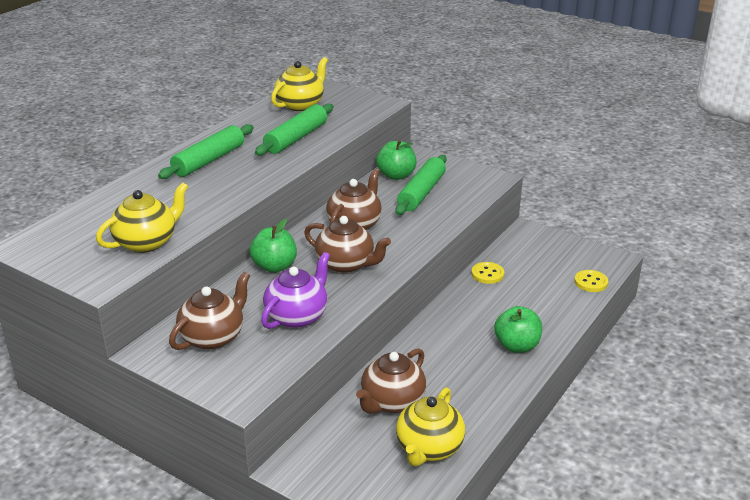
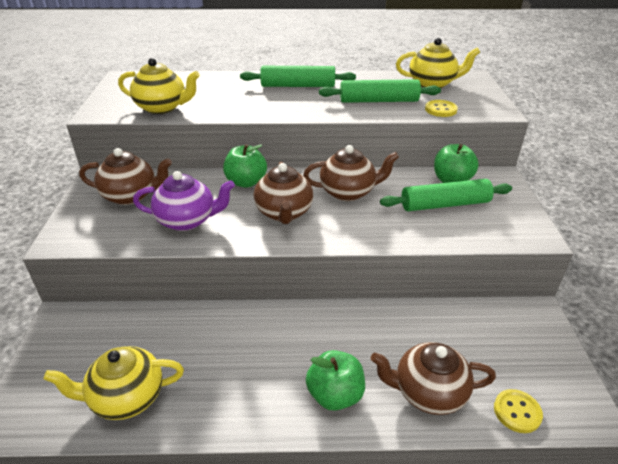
camera: 55 degrees right, 5 degrees up
(392, 402) = (179, 340): brown teapot -> brown teapot (428, 392)
(487, 274) = (429, 317): yellow button -> yellow button (440, 110)

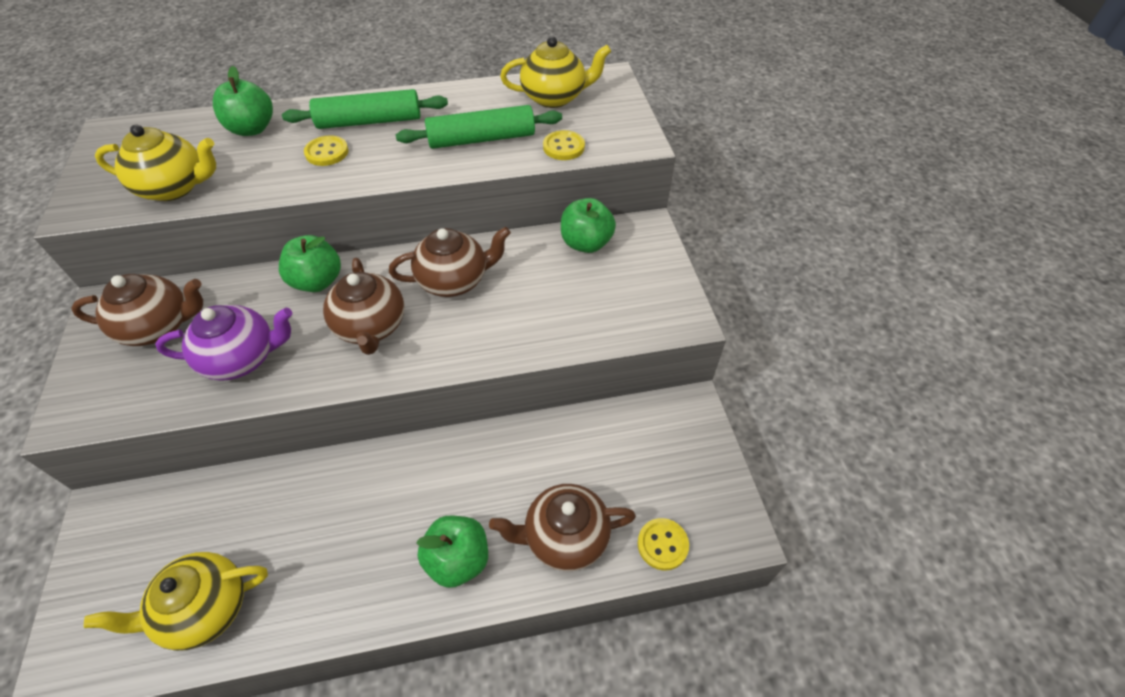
camera: 10 degrees left, 15 degrees up
(217, 83) = (252, 129): none -> green apple
(267, 99) = (327, 152): none -> yellow button
(445, 204) = (576, 285): green rolling pin -> none

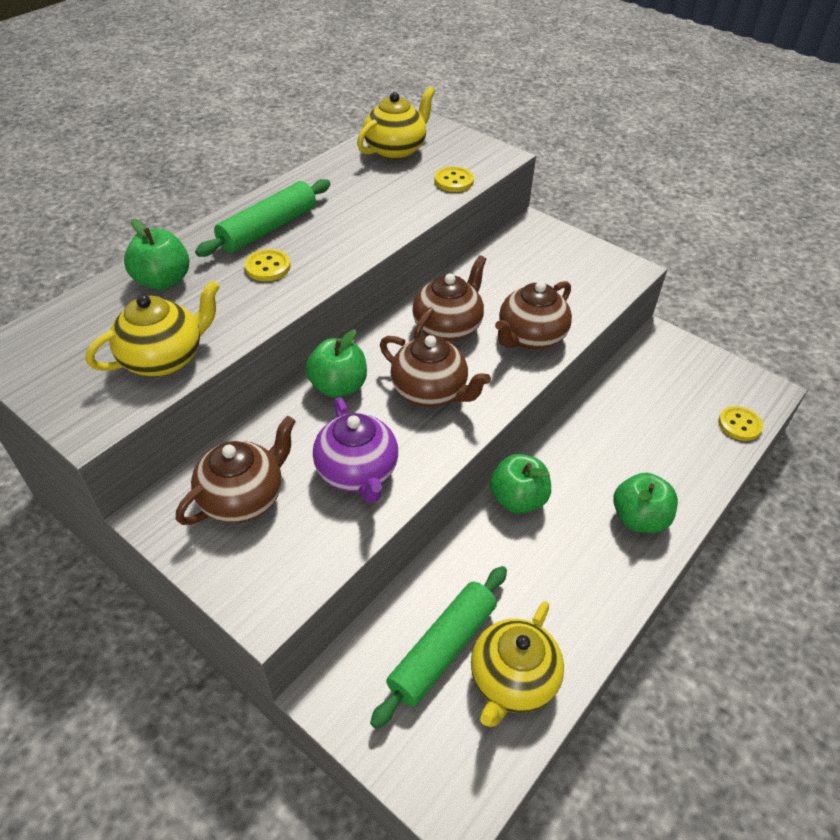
camera: 40 degrees left, 5 degrees down
(242, 358) = (357, 472): purple teapot -> purple teapot turned 120 degrees clockwise
(481, 139) = (384, 202): green rolling pin -> green rolling pin (442, 649)
(564, 537) = (683, 459): brown teapot -> brown teapot (530, 337)
(586, 243) = (507, 255): green apple -> green apple (517, 499)

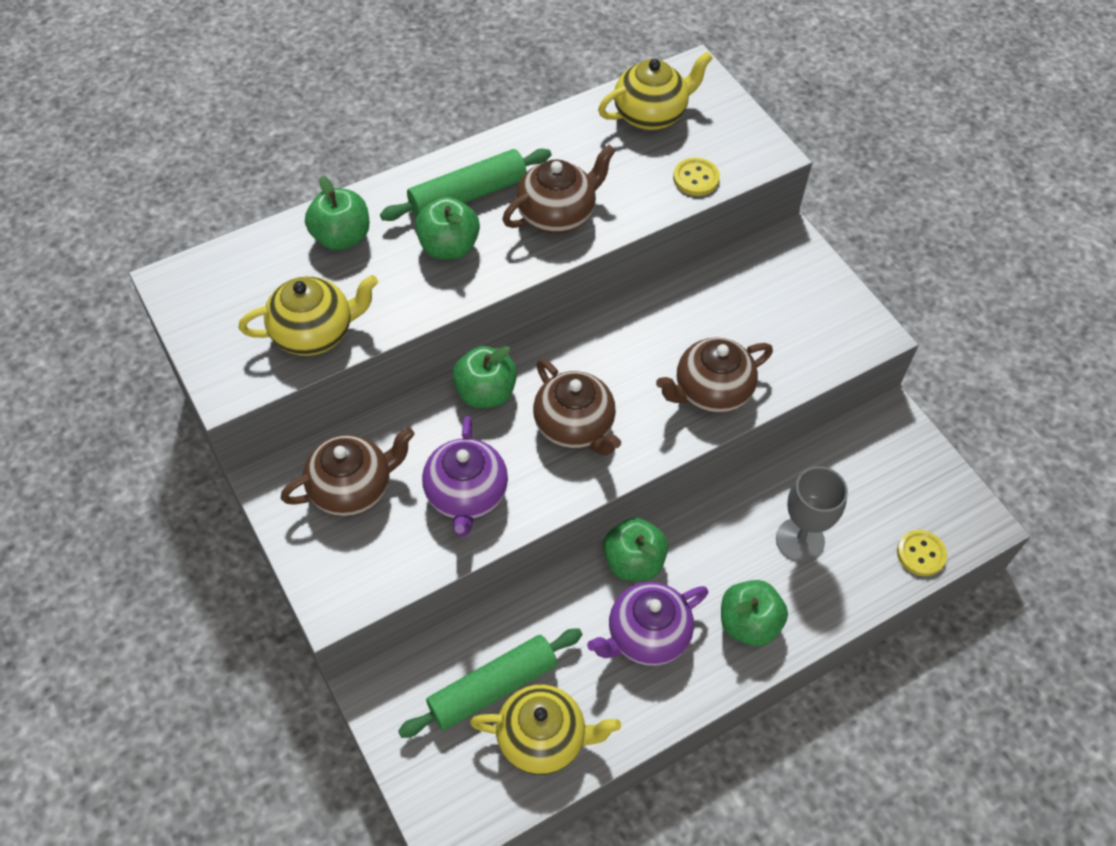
camera: 20 degrees right, 10 degrees up
(268, 267) = (449, 247): yellow button -> green apple
(448, 327) = (628, 353): brown teapot -> brown teapot (557, 214)
(512, 680) = (543, 738): yellow teapot -> yellow teapot turned 135 degrees counterclockwise
(559, 556) = (646, 636): none -> purple teapot
(643, 442) = (800, 540): none -> grey goblet

